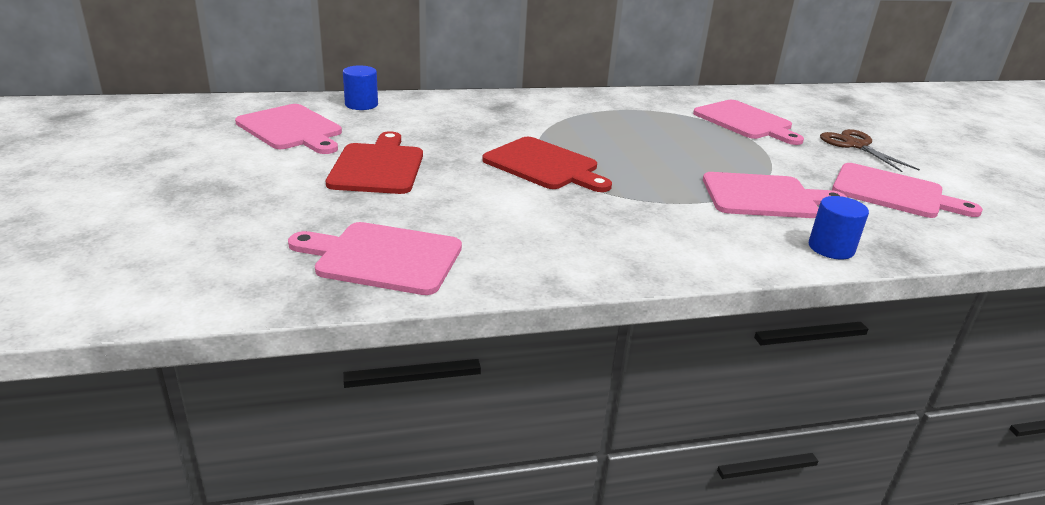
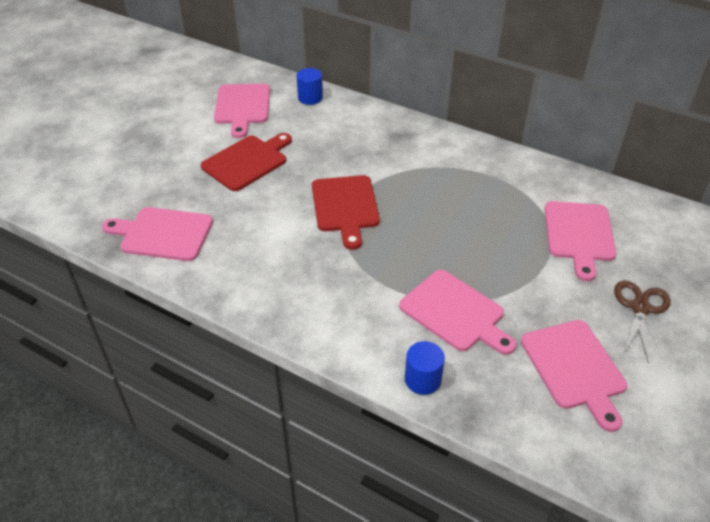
camera: 45 degrees right, 15 degrees up
(383, 257) = (163, 234): pink cutting board -> pink cutting board turned 45 degrees counterclockwise

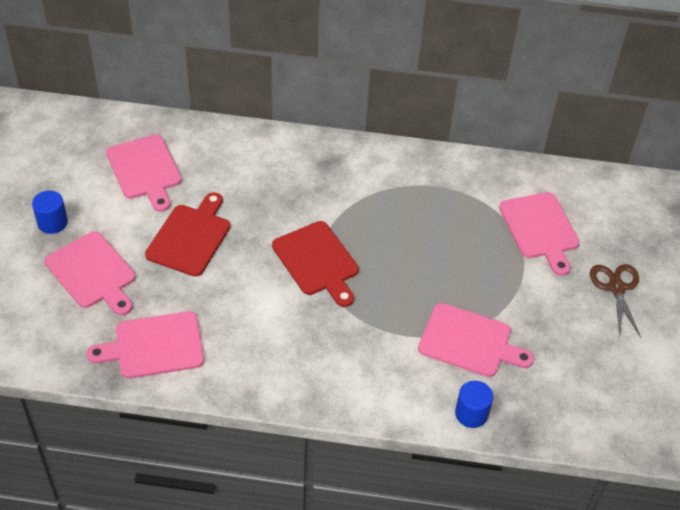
camera: 25 degrees left, 5 degrees up
(310, 98) = (212, 139): blue cylinder -> blue cylinder (52, 223)
(574, 368) = (586, 361): pink cutting board -> pink cutting board (92, 273)

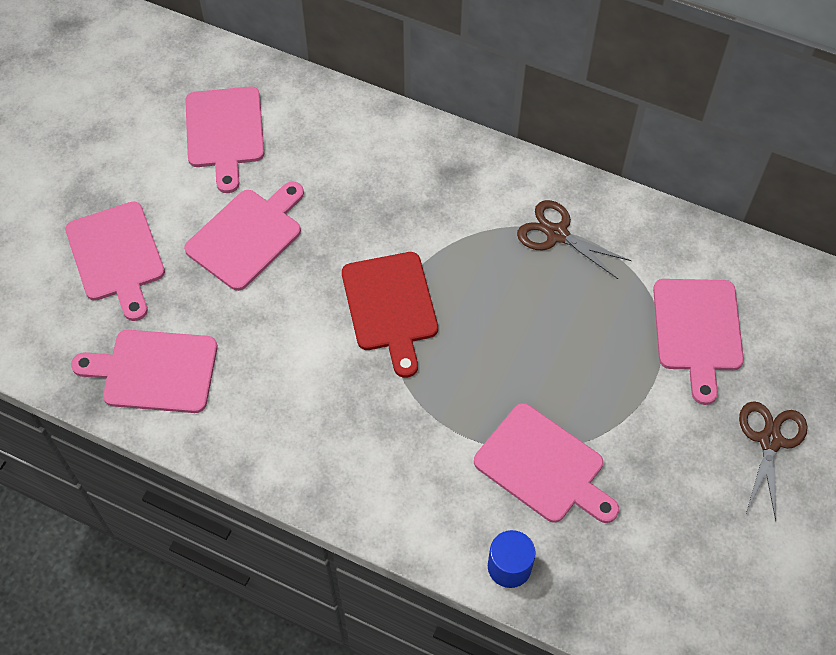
camera: 20 degrees right, 10 degrees up
(52, 223) = (93, 178): blue cylinder -> none
(190, 237) = (247, 236): red cutting board -> pink cutting board
(418, 188) = (557, 234): none -> brown scissors

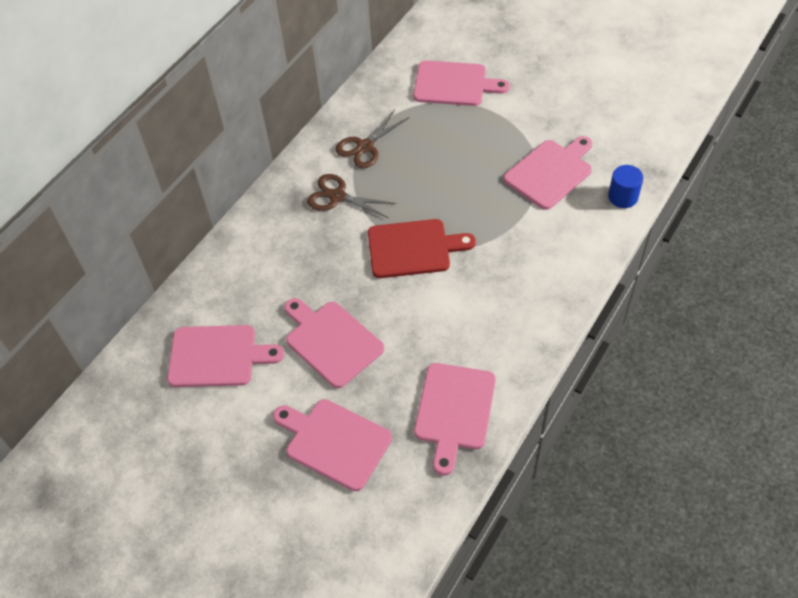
camera: 80 degrees left, 5 degrees down
(116, 256) = (334, 442): pink cutting board -> pink cutting board turned 135 degrees counterclockwise
(770, 441) = (537, 62): brown scissors -> brown scissors (337, 196)

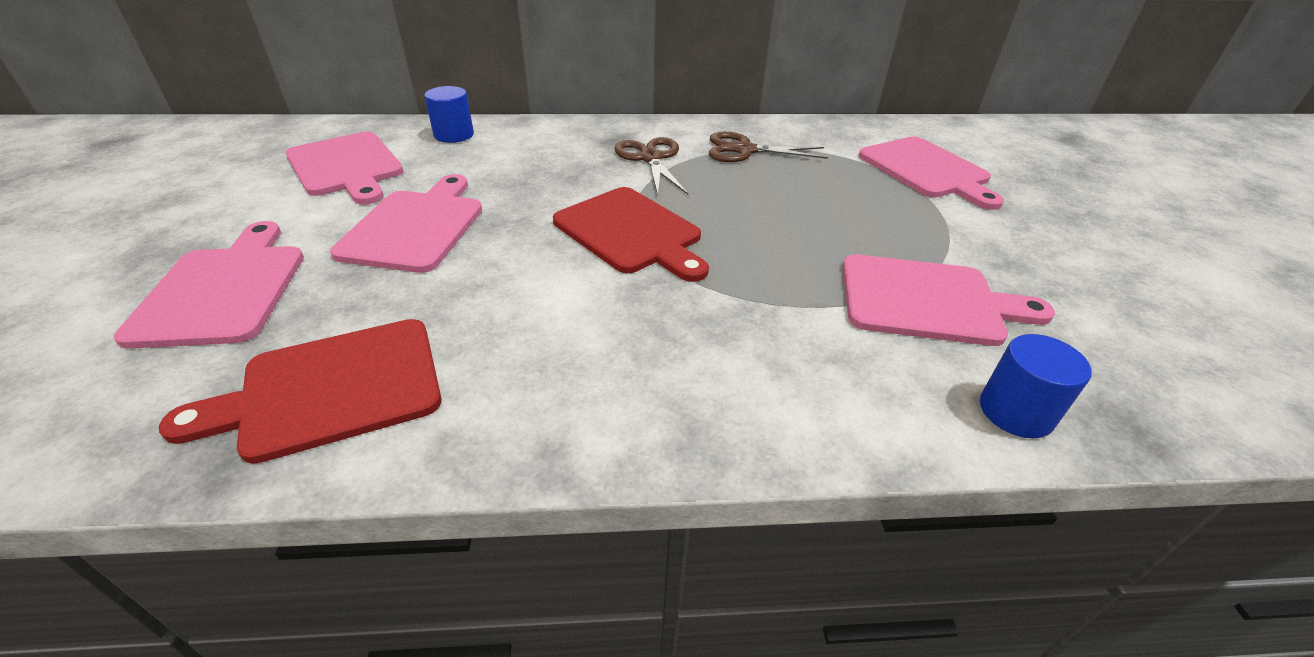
camera: 50 degrees right, 15 degrees down
(214, 283) = (454, 135): none -> blue cylinder
(454, 411) = (331, 389): pink cutting board -> red cutting board

